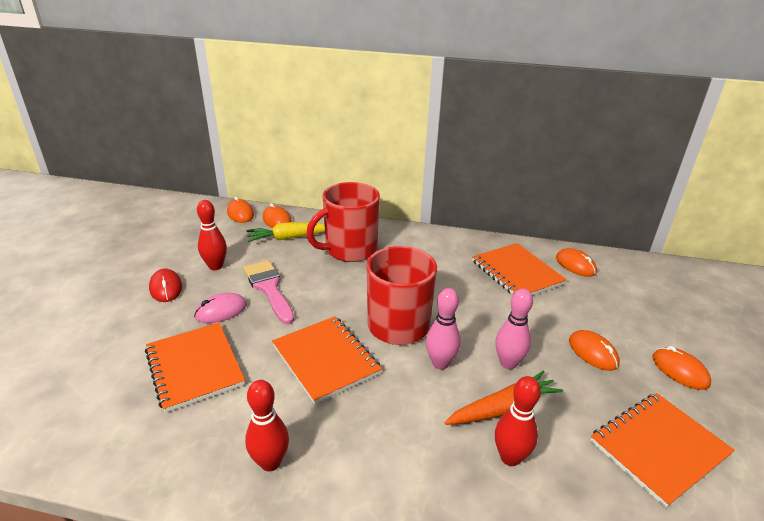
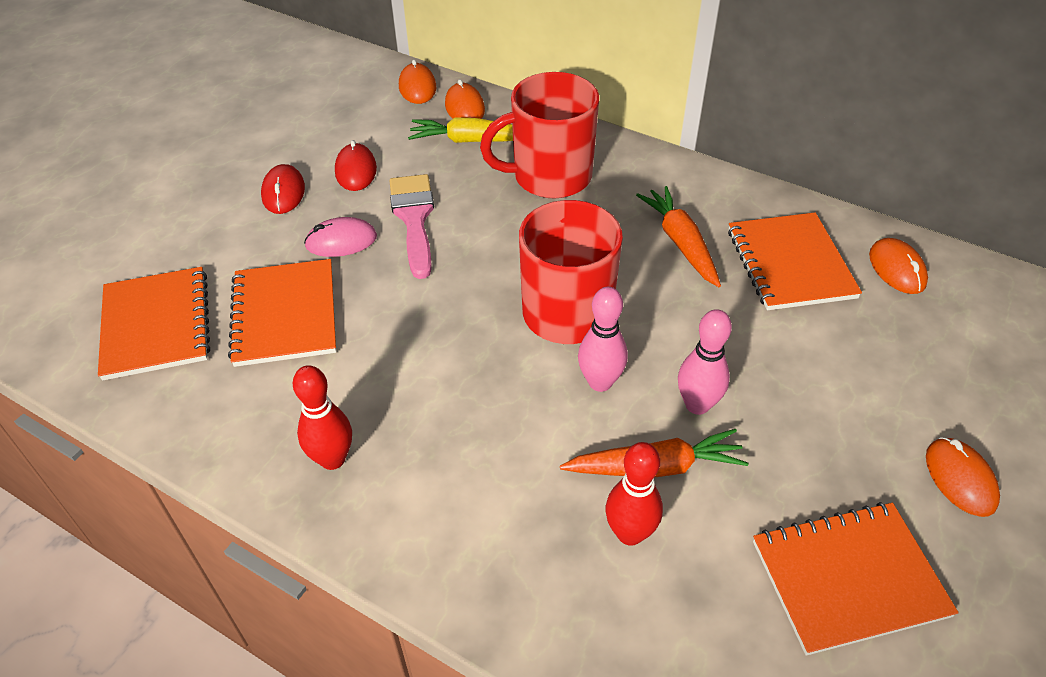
camera: 20 degrees right, 15 degrees up
(215, 266) = (356, 170): red bowling pin -> red mouse
(326, 359) = (449, 341): orange notebook -> orange notebook (156, 325)
(448, 272) = (680, 242): none -> orange carrot
(593, 352) = (836, 418): orange mouse -> none

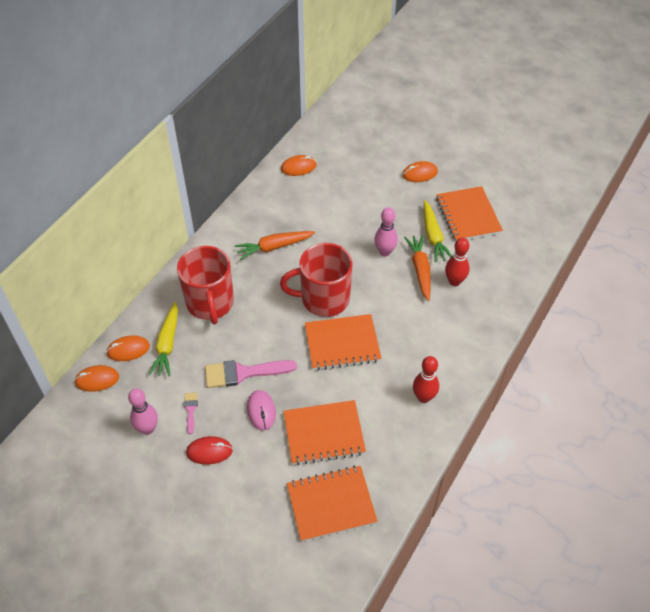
camera: 90 degrees left, 5 degrees up
(356, 170) = (190, 410): red mouse -> pink brush
(600, 382) = (372, 287): pink bowling pin -> pink bowling pin (147, 428)
(760, 497) = (433, 236): none -> yellow carrot
(790, 264) = (293, 205): orange notebook -> orange notebook (342, 343)

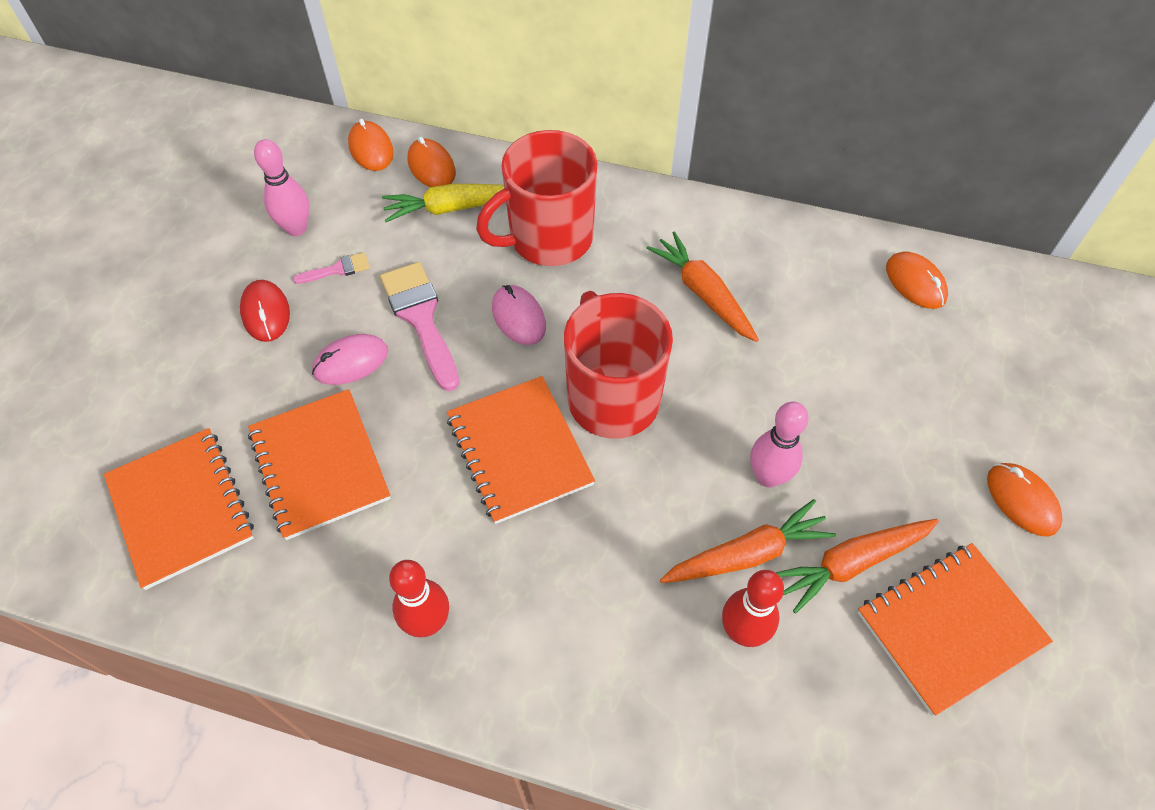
camera: 75 degrees right, 5 degrees up
(259, 328) = (519, 317): none -> pink mouse
(433, 236) = (851, 563): yellow carrot -> orange carrot

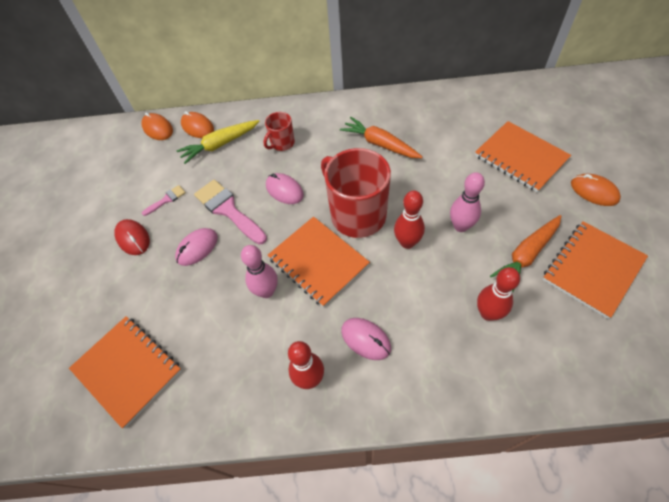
camera: 15 degrees left, 0 degrees up
(296, 228) = (131, 185): pink bowling pin -> pink bowling pin (266, 291)
(319, 465) = (204, 313): orange notebook -> orange notebook (520, 158)
(536, 597) = (365, 339): none -> pink mouse
(549, 238) = (282, 143): red mug -> red mug, size x0.49
(670, 471) = (407, 242): none -> red bowling pin
(747, 554) = (470, 271): orange carrot -> none
(915, 283) = (486, 103): orange mouse -> none

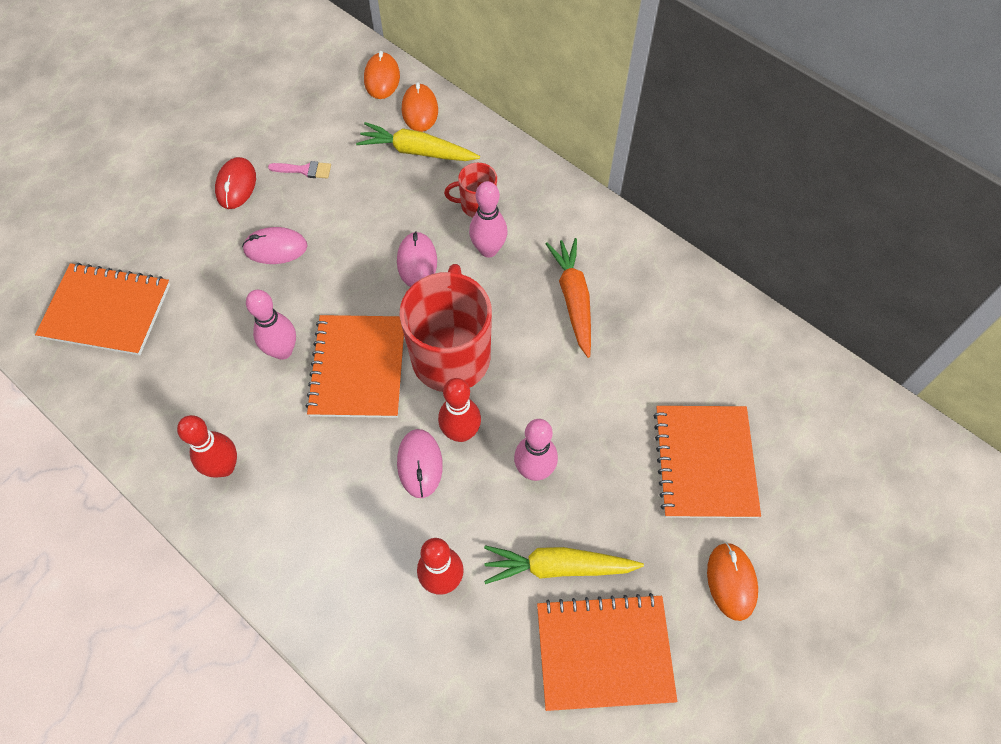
camera: 40 degrees right, 5 degrees up
(128, 370) = (107, 311): orange notebook -> orange notebook turned 75 degrees counterclockwise
(228, 210) = (344, 233): pink brush -> none
(313, 156) = (488, 250): none -> pink bowling pin
(365, 339) = (308, 483): pink mouse -> pink mouse (419, 464)
(526, 255) = (558, 567): orange carrot -> yellow carrot

